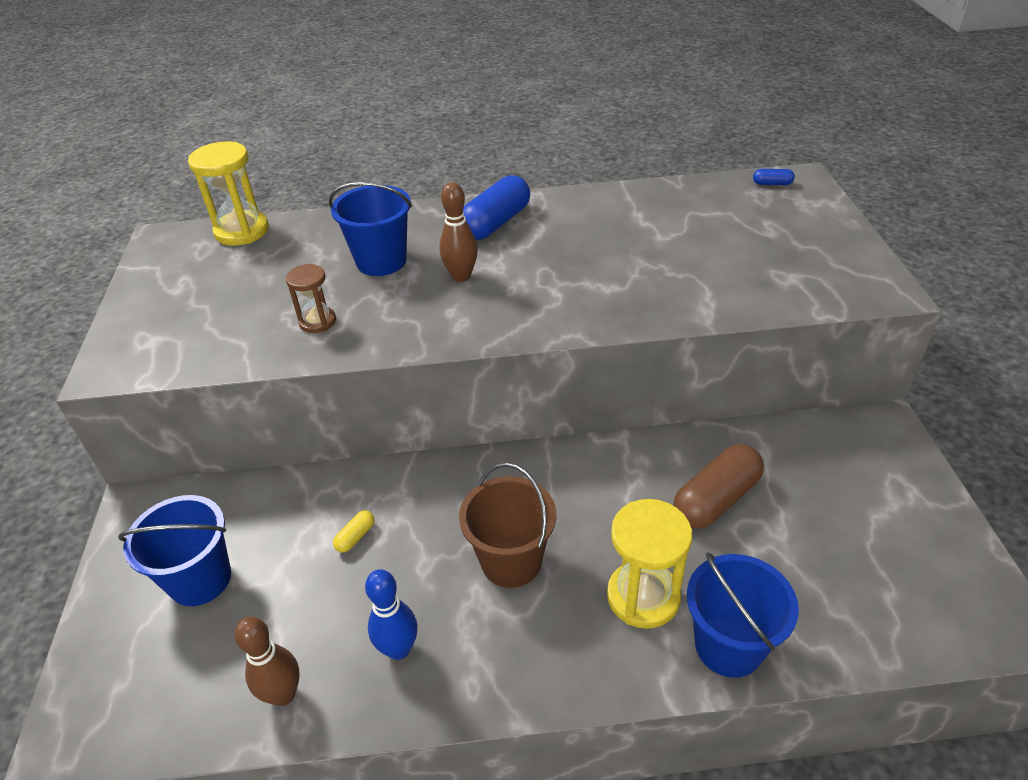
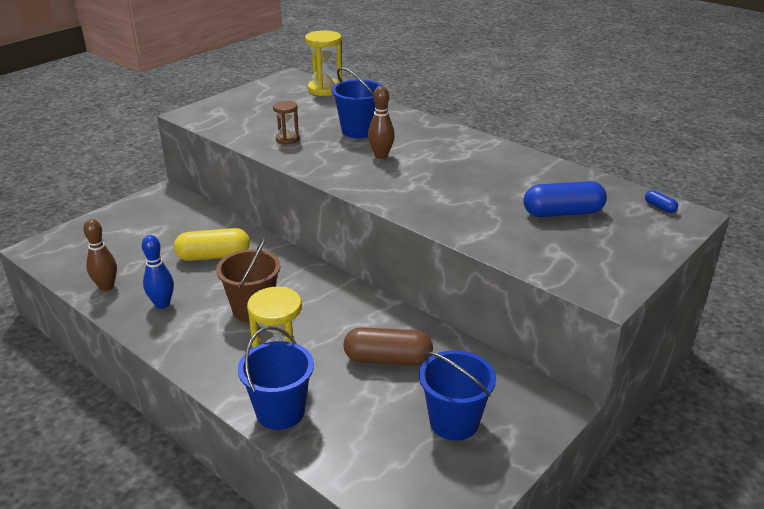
camera: 45 degrees right, 10 degrees down
(200, 579) = (143, 231): blue bucket -> blue bucket (454, 422)
(355, 537) = (213, 256): yellow capsule -> yellow capsule, size x2.28
(496, 223) = (445, 143): blue capsule -> blue capsule (563, 213)

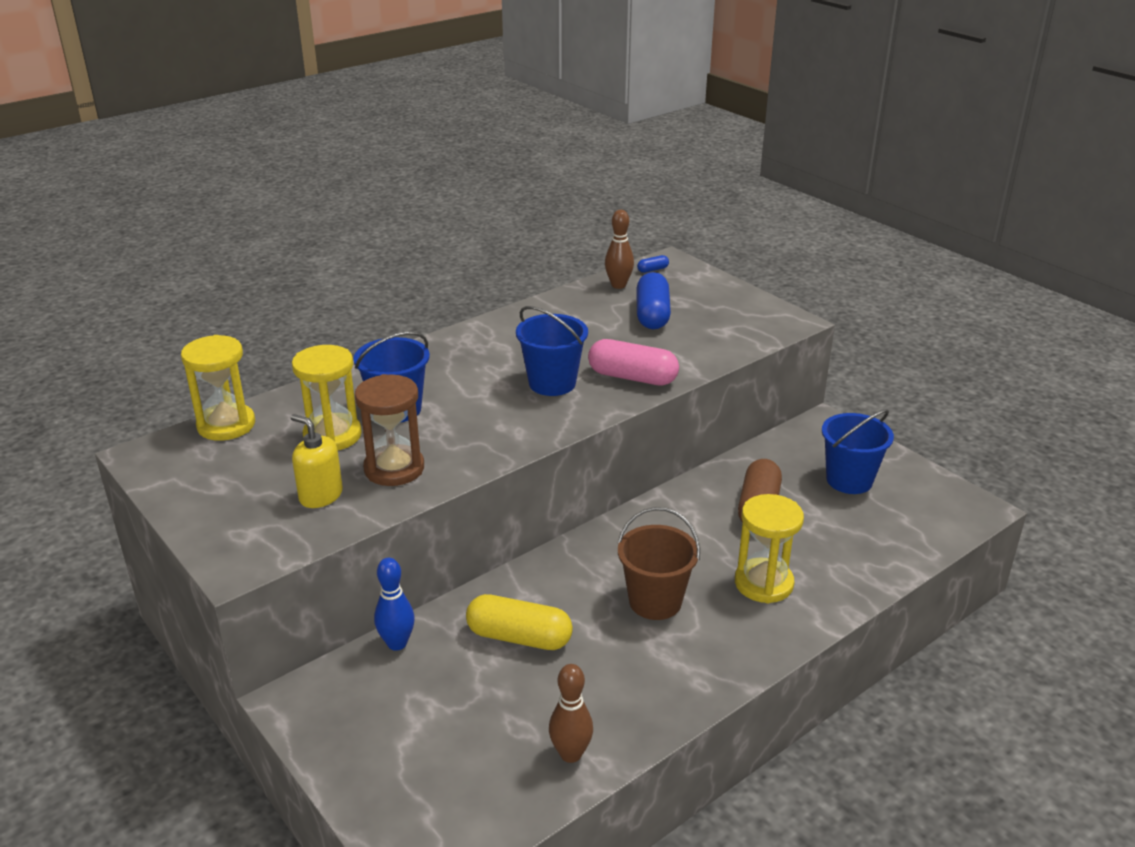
camera: 80 degrees left, 0 degrees up
(162, 304) = (628, 688): blue bowling pin -> blue bowling pin (397, 643)
(213, 256) = (519, 637): yellow capsule -> yellow capsule turned 75 degrees counterclockwise
(255, 124) = (320, 495): none -> yellow soap dispenser
(280, 412) = (839, 587): blue bucket -> blue bucket (552, 383)
(287, 139) = (394, 469): brown hourglass -> brown hourglass, size x1.69
(321, 117) = (332, 435): none -> yellow hourglass
(381, 155) = (480, 400): brown bowling pin -> brown bowling pin (618, 285)
(441, 211) = (632, 377): none -> pink capsule

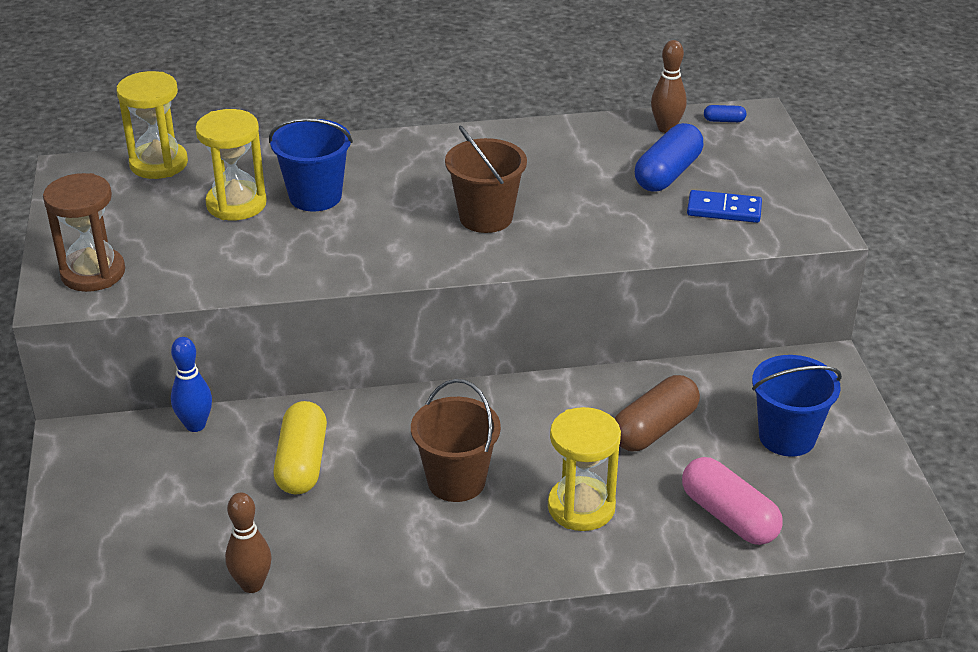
camera: 30 degrees right, 5 degrees up
(320, 495) = (175, 258): yellow soap dispenser -> none
(394, 469) = (259, 255): brown hourglass -> brown hourglass (93, 273)
(519, 637) = (302, 463): yellow capsule -> yellow capsule turned 45 degrees clockwise
(552, 383) = (486, 217): blue bucket -> brown bucket
(632, 377) = (573, 237): pink capsule -> pink capsule (729, 516)
(717, 327) = (724, 210): none -> blue domino

